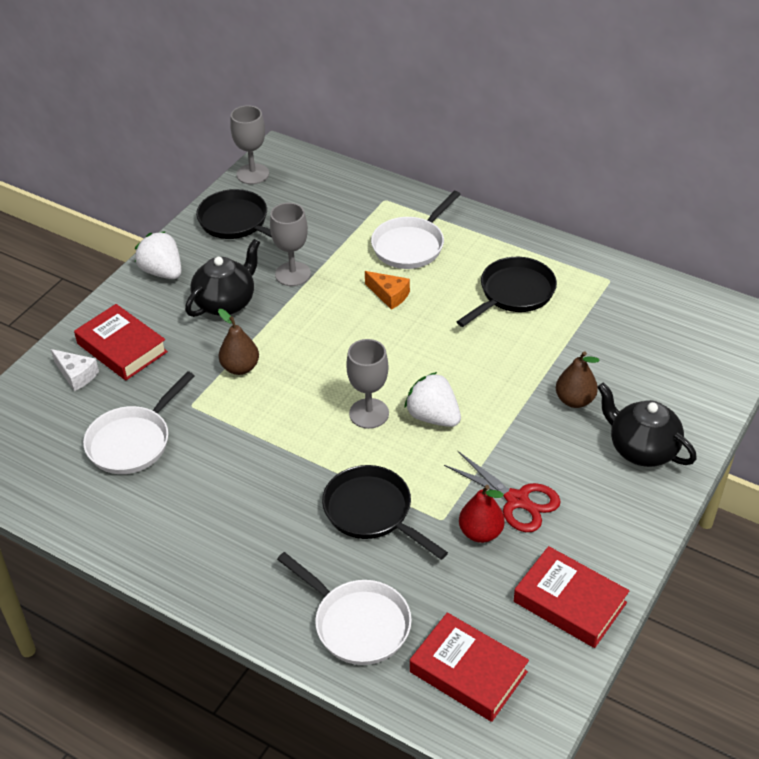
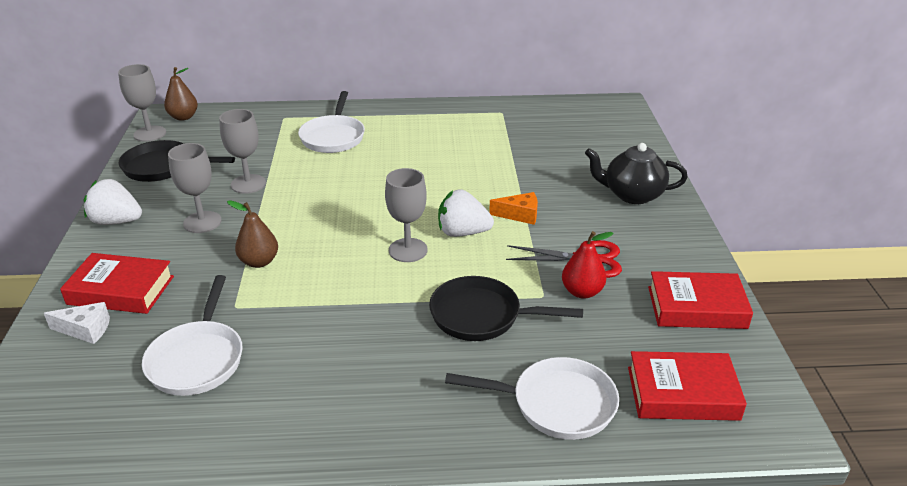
camera: 35 degrees left, 10 degrees down
(226, 303) = (202, 222): black teapot -> grey goblet
(389, 295) = (346, 171): orange cheese -> orange cheese (519, 215)
(513, 293) = (443, 140): black pan -> none
(574, 400) = (555, 184): brown pear -> brown pear (183, 117)

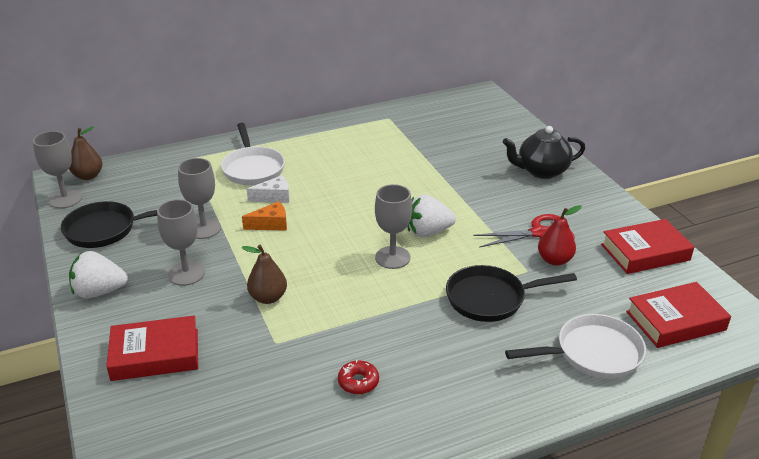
camera: 20 degrees left, 0 degrees up
(85, 330) = (149, 398): white cheese -> white cheese (274, 197)
(197, 359) = (276, 396): white pan -> none
(285, 366) = (358, 382): none -> red donut
(519, 215) = (464, 207): orange cheese -> orange cheese (271, 224)

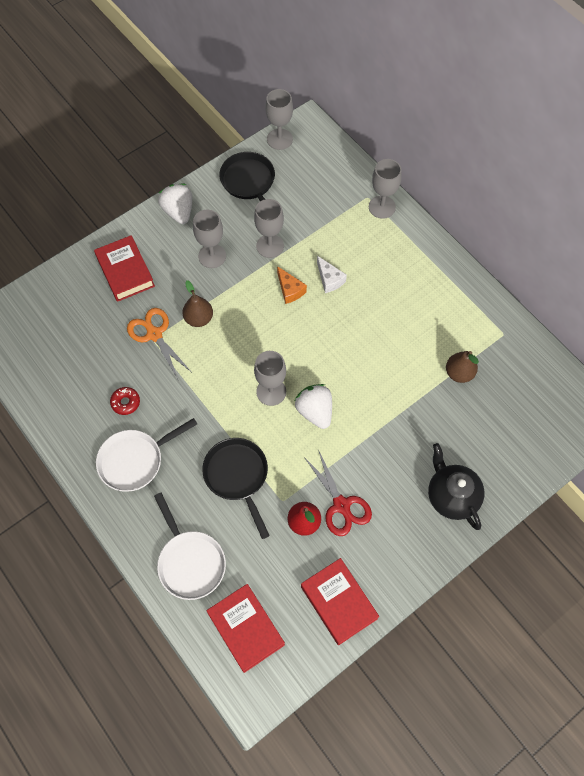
camera: 75 degrees right, 30 degrees up
(88, 176) = (315, 138): brown pear -> brown pear (459, 373)
(209, 152) = (382, 207): none -> grey goblet
(252, 168) = (367, 248): white pan -> white pan (135, 460)
(269, 340) = (154, 334): none -> orange scissors

